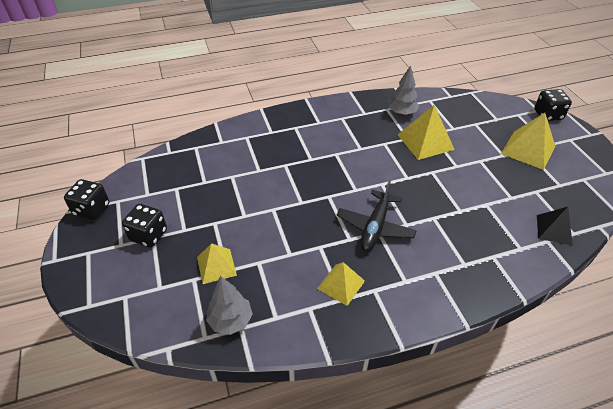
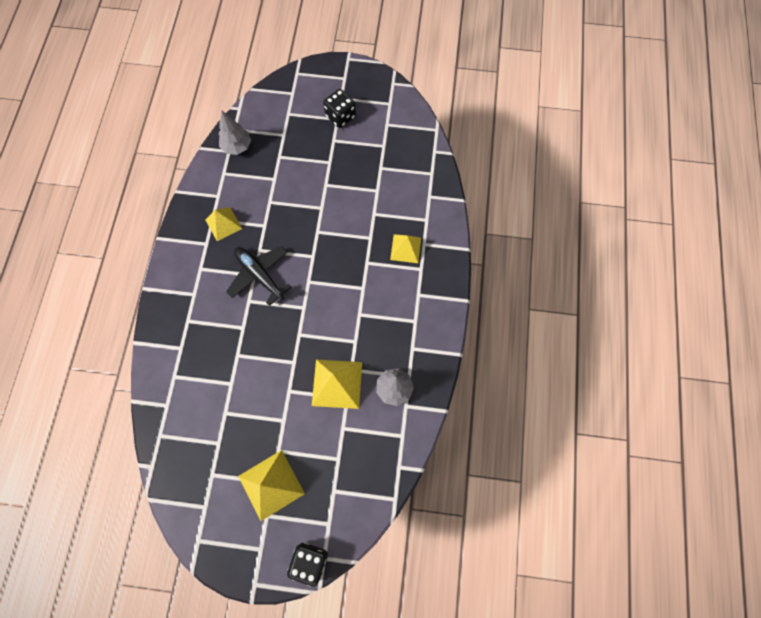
camera: 115 degrees right, 25 degrees up
(92, 209) = (388, 86): black dice -> none
(216, 266) = (286, 151): yellow pyramid -> yellow pyramid (406, 248)
(554, 229) = (172, 421): black pyramid -> none

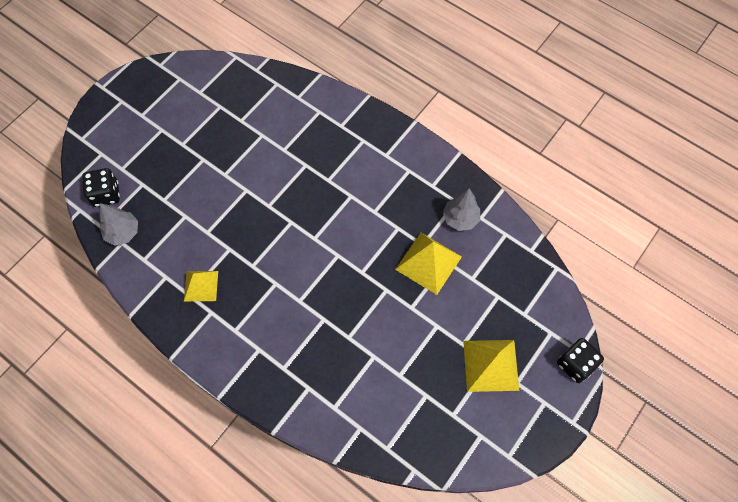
camera: 60 degrees left, 5 degrees down
(259, 275) = (279, 278): black plane -> none
(340, 116) = (161, 125): black dice -> black dice (106, 194)
(406, 248) = (335, 142): yellow pyramid -> none

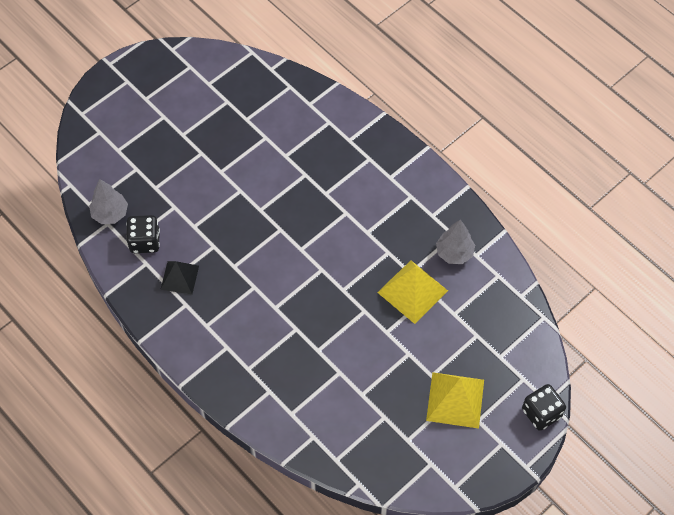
camera: 10 degrees right, 5 degrees down
(106, 194) = (98, 173): black dice -> black dice (145, 241)
(201, 286) = (179, 277): yellow pyramid -> black pyramid

